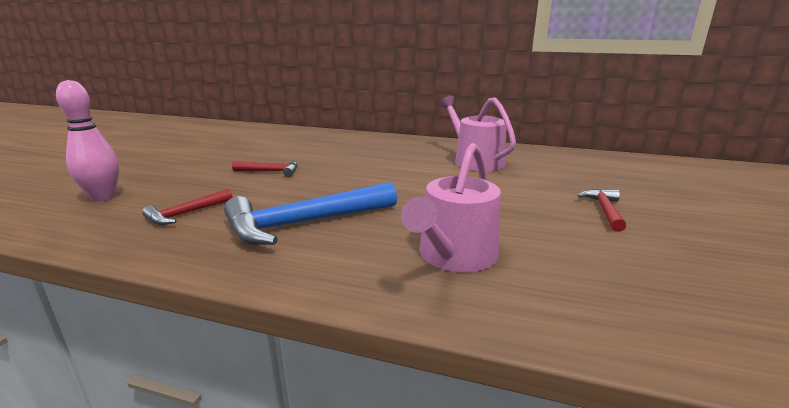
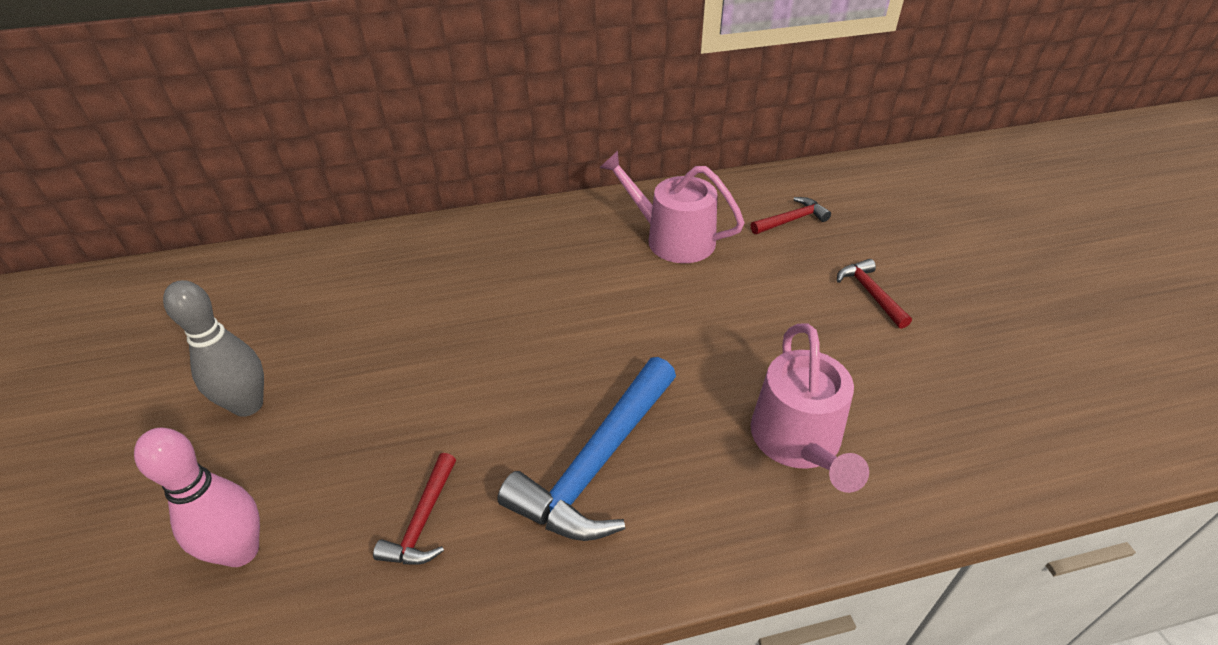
camera: 30 degrees left, 20 degrees up
(180, 161) = (248, 405): none -> grey bowling pin
(271, 171) = (431, 372): red hammer -> red hammer (791, 220)

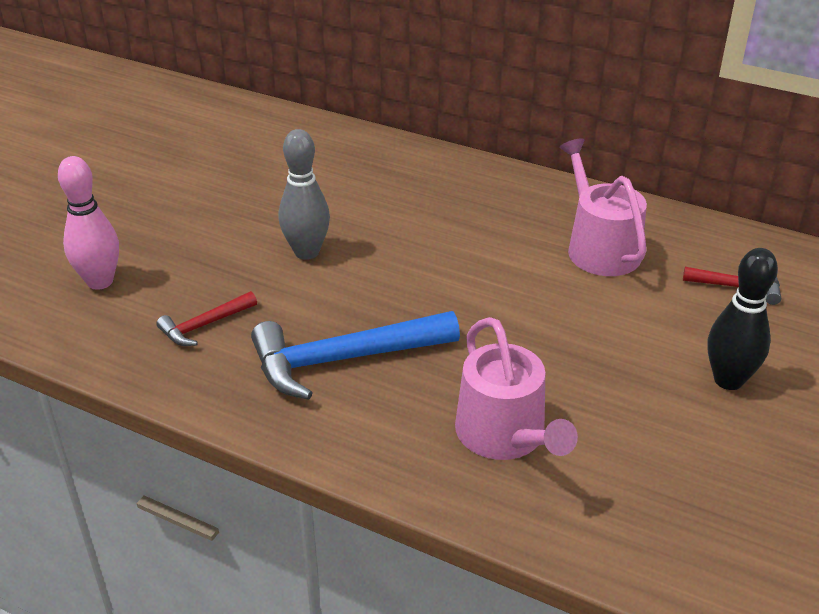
camera: 40 degrees right, 5 degrees down
(248, 405) = (179, 205): grey bowling pin -> grey bowling pin (306, 252)
(799, 441) = (505, 435): pink watering can -> pink watering can turned 60 degrees counterclockwise
(870, 293) = (728, 380): red hammer -> black bowling pin

